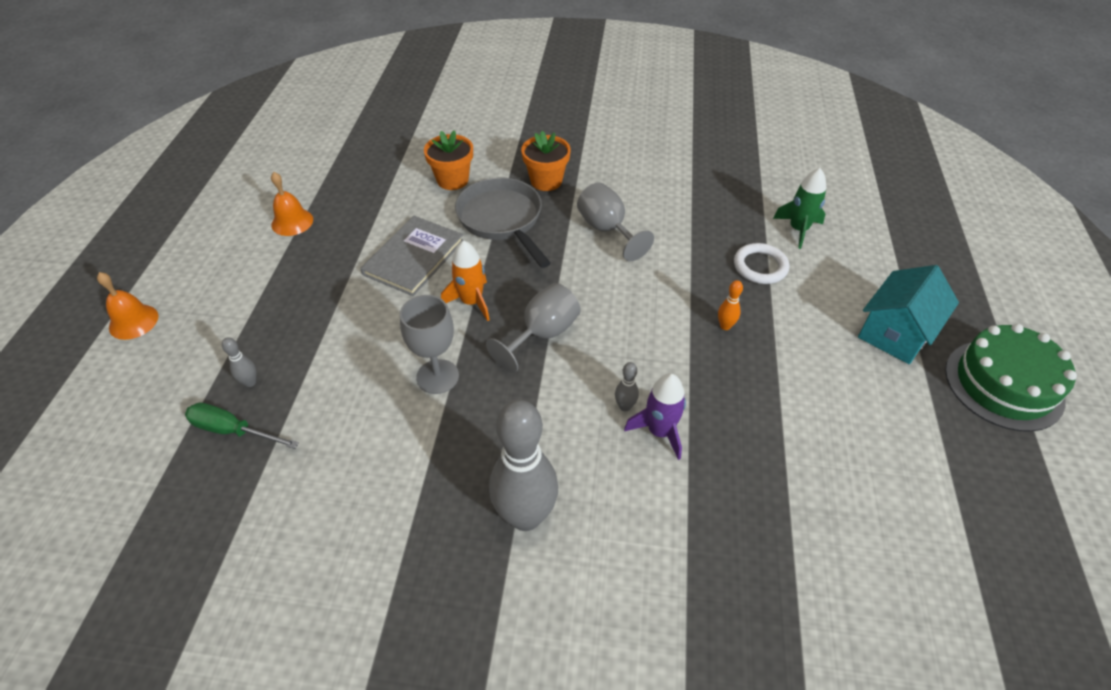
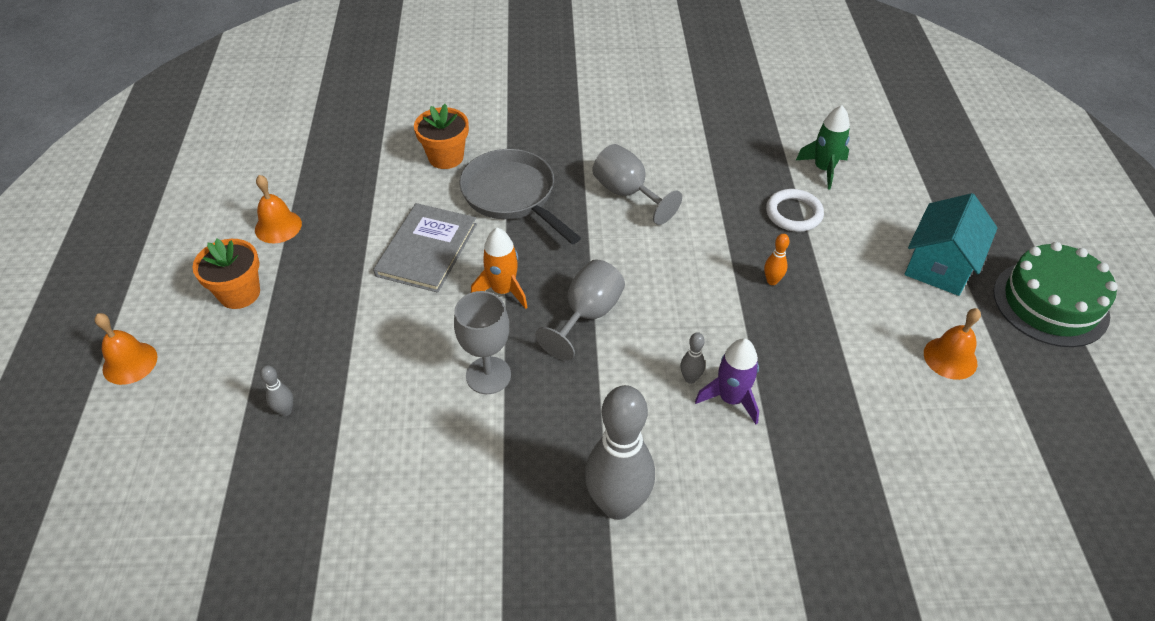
camera: 10 degrees left, 0 degrees up
(233, 430) = (282, 465): green screwdriver -> none
(546, 181) = (549, 146): orange flower pot -> orange flower pot (239, 293)
(888, 424) = (950, 358): none -> orange bell

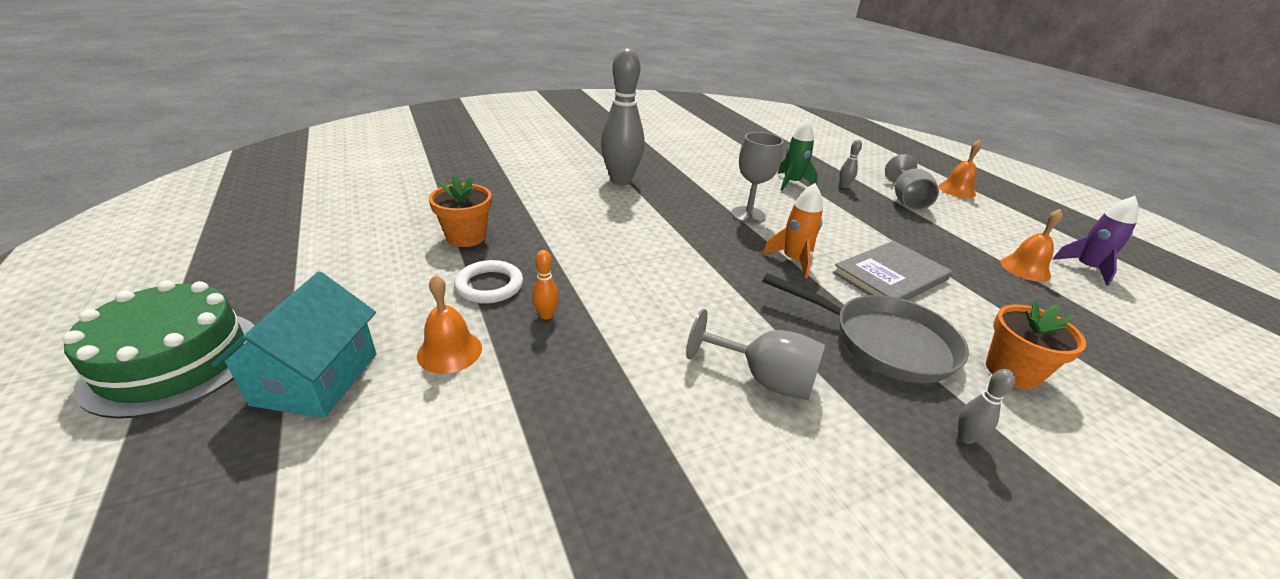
camera: 155 degrees right, 15 degrees down
(239, 293) = (966, 226): orange flower pot -> orange flower pot (466, 237)
(427, 249) = (890, 276): grey book -> grey book turned 60 degrees clockwise
(587, 315) = (710, 256): grey goblet -> grey goblet (906, 200)
(690, 378) = (601, 234): grey bowling pin -> grey bowling pin (965, 437)
(731, 399) = (565, 229): purple rocket -> purple rocket (1086, 268)
(793, 213) = (529, 406): white ring -> white ring (489, 286)
(823, 169) = (480, 513): green rocket -> green rocket (791, 183)
(950, 358) = (352, 284): orange bell -> orange bell (449, 351)

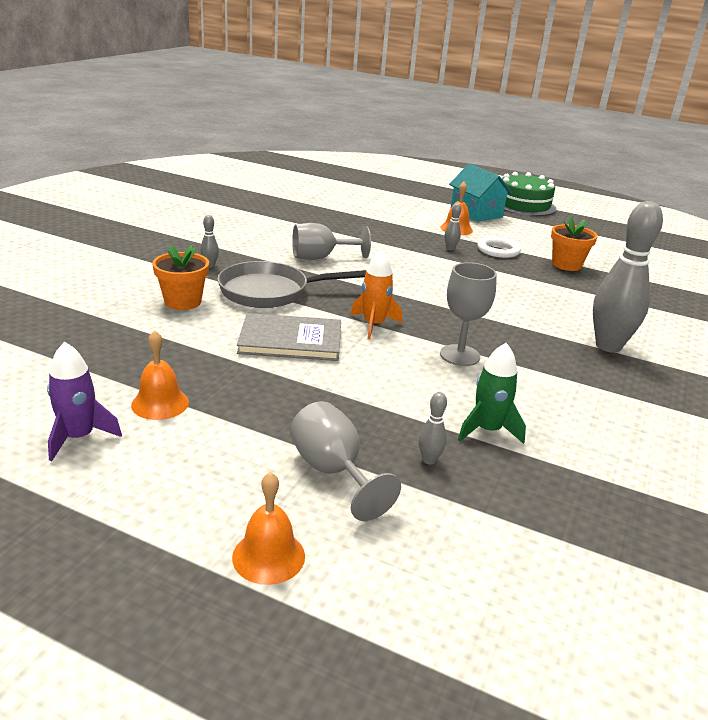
camera: 140 degrees right, 5 degrees down
(546, 315) = (450, 249): orange bowling pin -> grey bowling pin
(890, 276) = (290, 340): grey book -> grey book turned 75 degrees clockwise

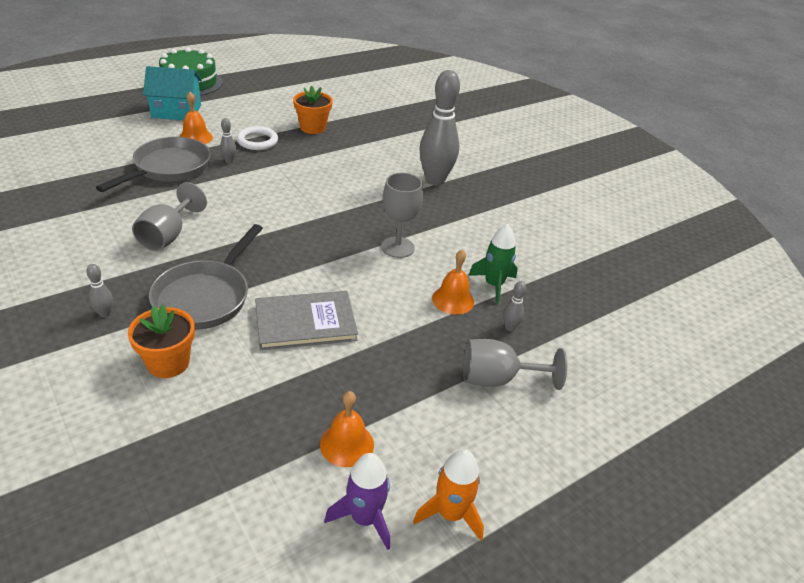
camera: 60 degrees left, 10 degrees up
(268, 556) = (567, 450): orange bell -> orange bell (453, 300)
(290, 340) = (305, 322): grey book -> grey book turned 45 degrees clockwise
(374, 325) = (319, 265): orange rocket -> orange rocket (450, 514)
(400, 233) = (168, 168): none -> grey pan

